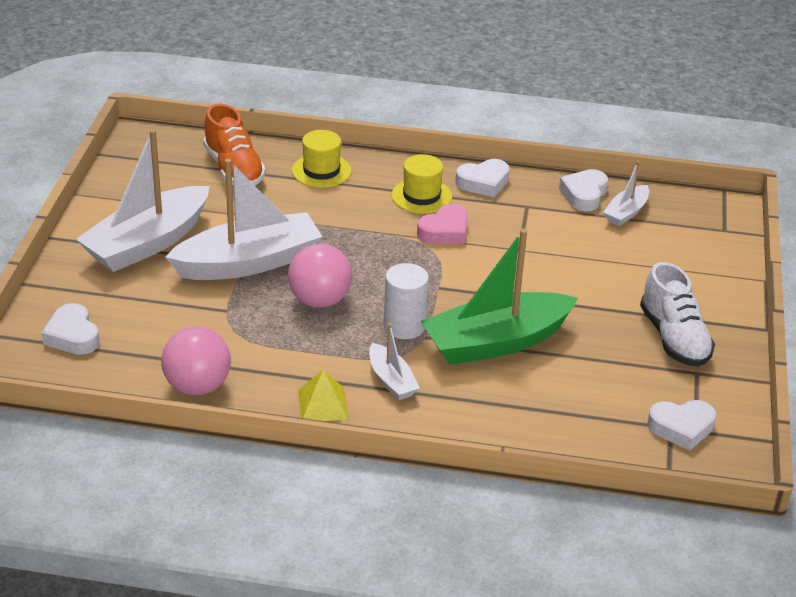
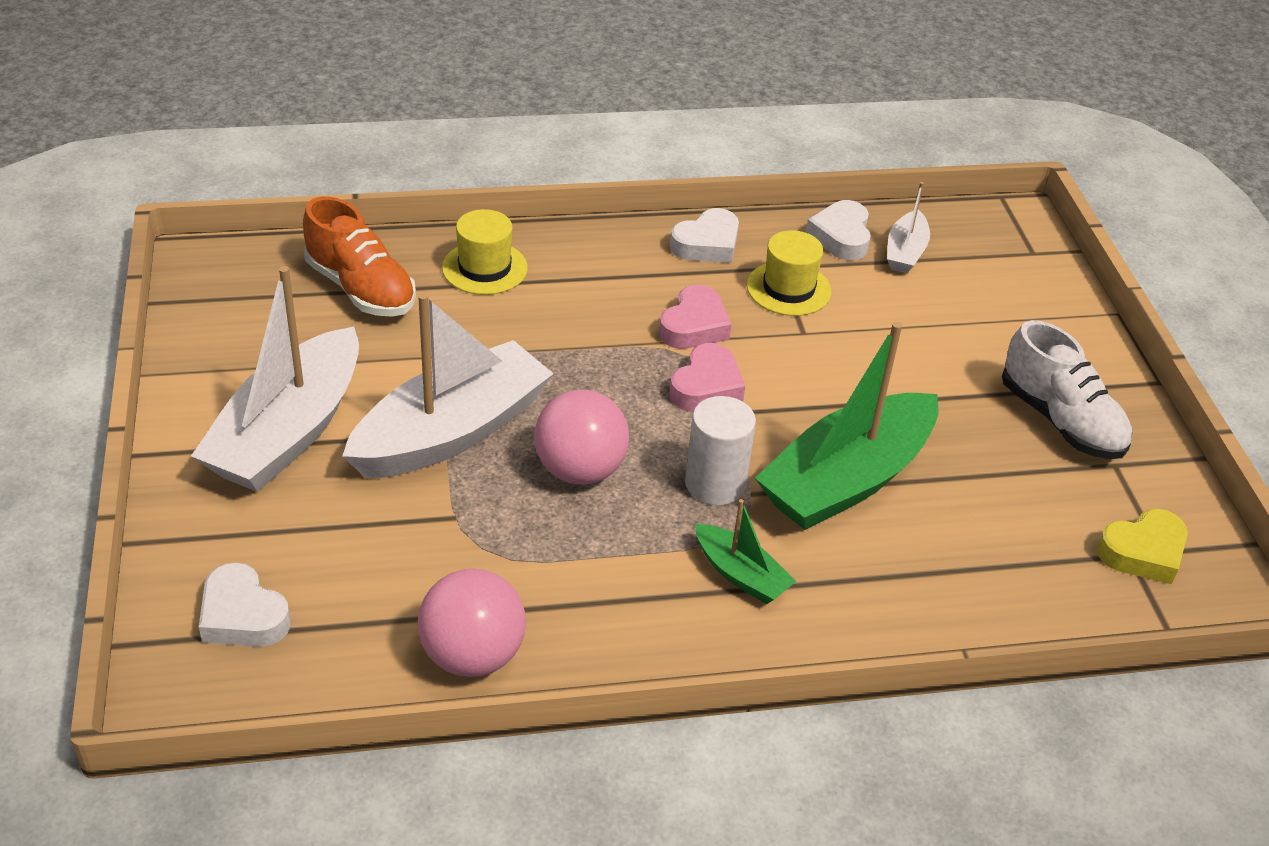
camera: 20 degrees left, 5 degrees up
(322, 405) = (666, 639): yellow pyramid -> none
(391, 380) = (741, 574): white boat -> green boat
(421, 196) = (637, 279): yellow hat -> yellow hat (788, 289)
(432, 269) = (706, 386): none -> pink heart
(681, 428) = (1143, 552): white heart -> yellow heart

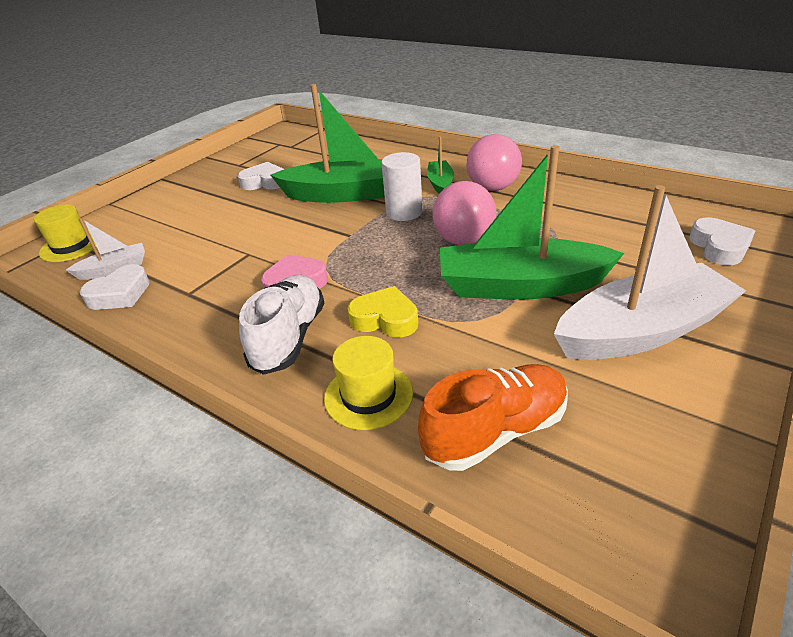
camera: 130 degrees left, 5 degrees down
(361, 289) = (495, 432): orange shoe -> orange shoe turned 60 degrees clockwise
(451, 432) = (520, 286): white boat -> green boat
(472, 655) = (595, 198): pink ball -> pink ball (492, 188)
(706, 386) = (342, 250): pink heart -> none
(707, 244) = (195, 330): white heart -> white heart (265, 182)
(788, 289) = (209, 278): yellow hat -> yellow hat (71, 246)
(1060, 421) = (224, 181): white shoe -> white shoe (289, 337)
(1143, 552) = (285, 145): yellow heart -> yellow heart (385, 319)

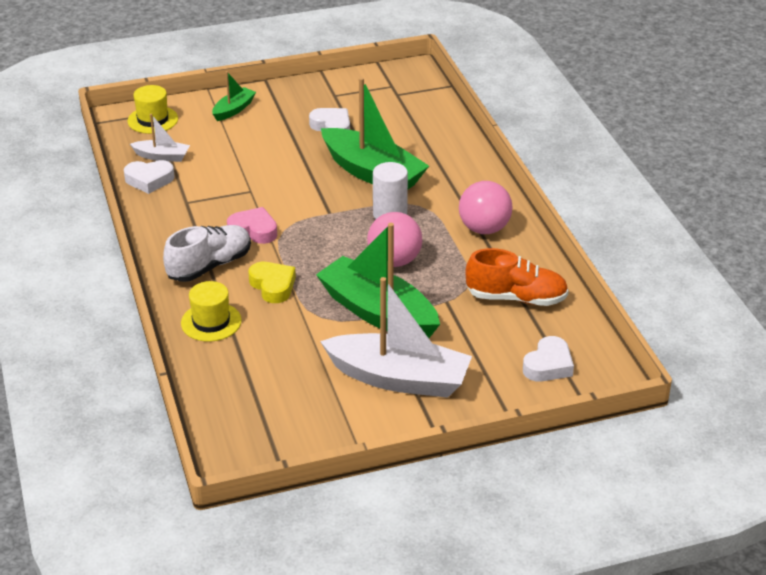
camera: 35 degrees right, 0 degrees up
(440, 184) = (453, 202): green boat -> green boat (234, 110)
(495, 432) = (246, 374): orange shoe -> orange shoe (516, 298)

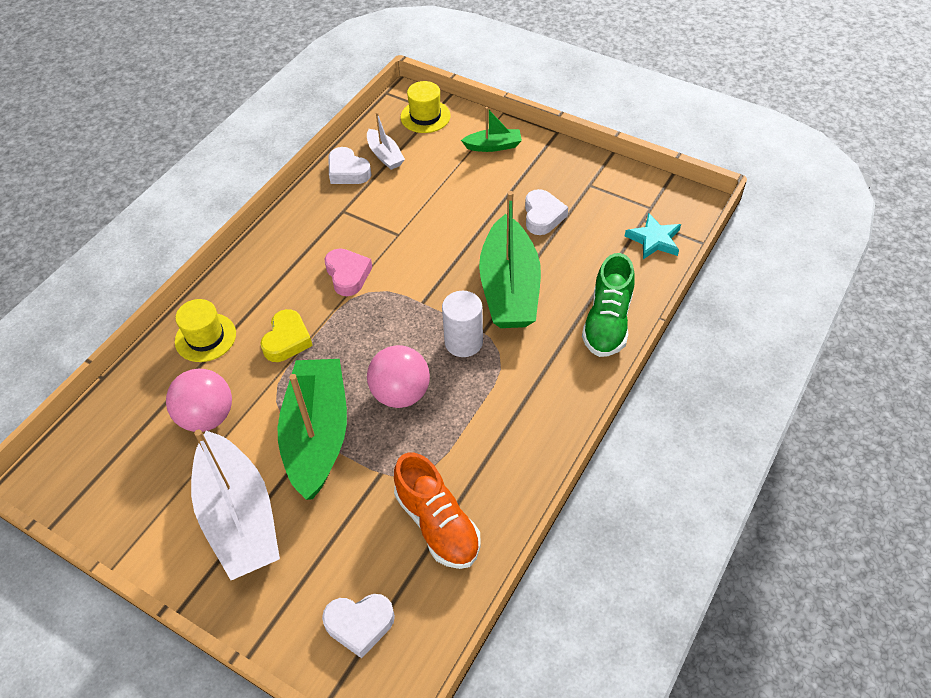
camera: 50 degrees right, 15 degrees up
(209, 266) = (275, 284): white shoe -> none
(420, 100) = (654, 240): none -> turquoise star
(457, 153) = (607, 322): none -> green shoe
(484, 229) = (516, 423): pink ball -> pink ball (207, 417)

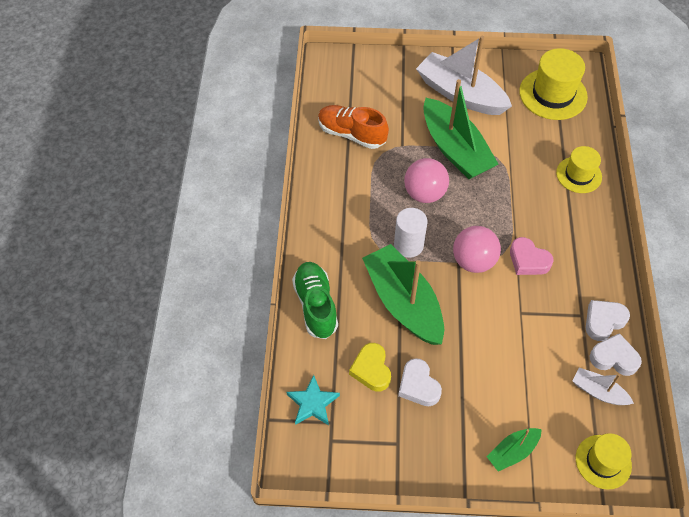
camera: 150 degrees right, 5 degrees up
(122, 456) = (553, 94): none -> yellow hat
(207, 417) = (528, 132): pink ball -> pink ball (473, 261)
(287, 340) = (525, 196): yellow heart -> yellow heart (371, 369)
(360, 624) = (360, 78): white heart -> white heart (603, 321)

